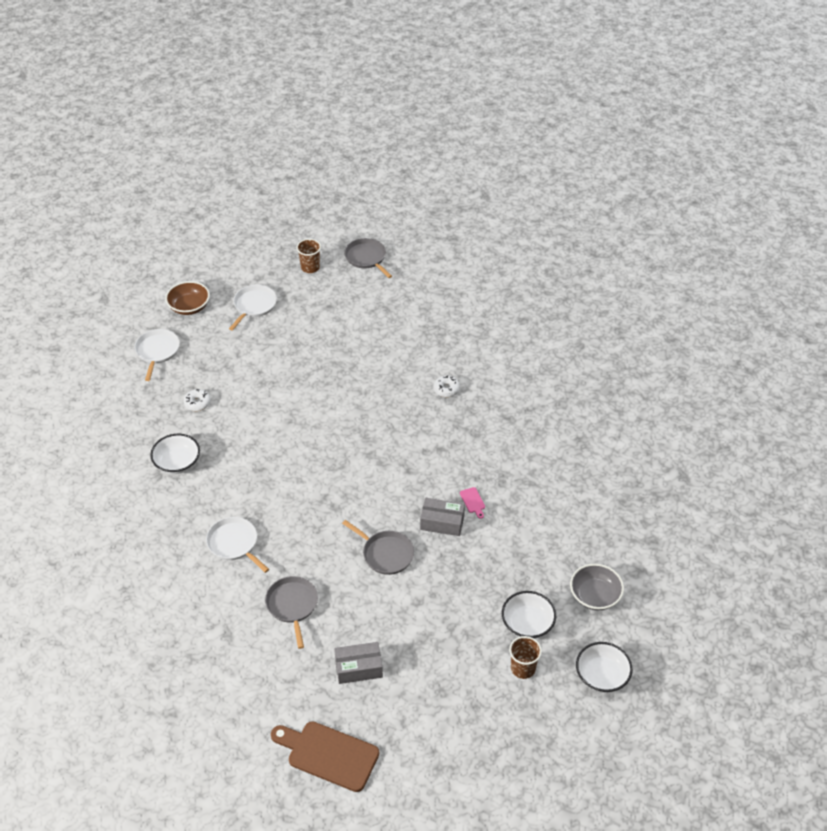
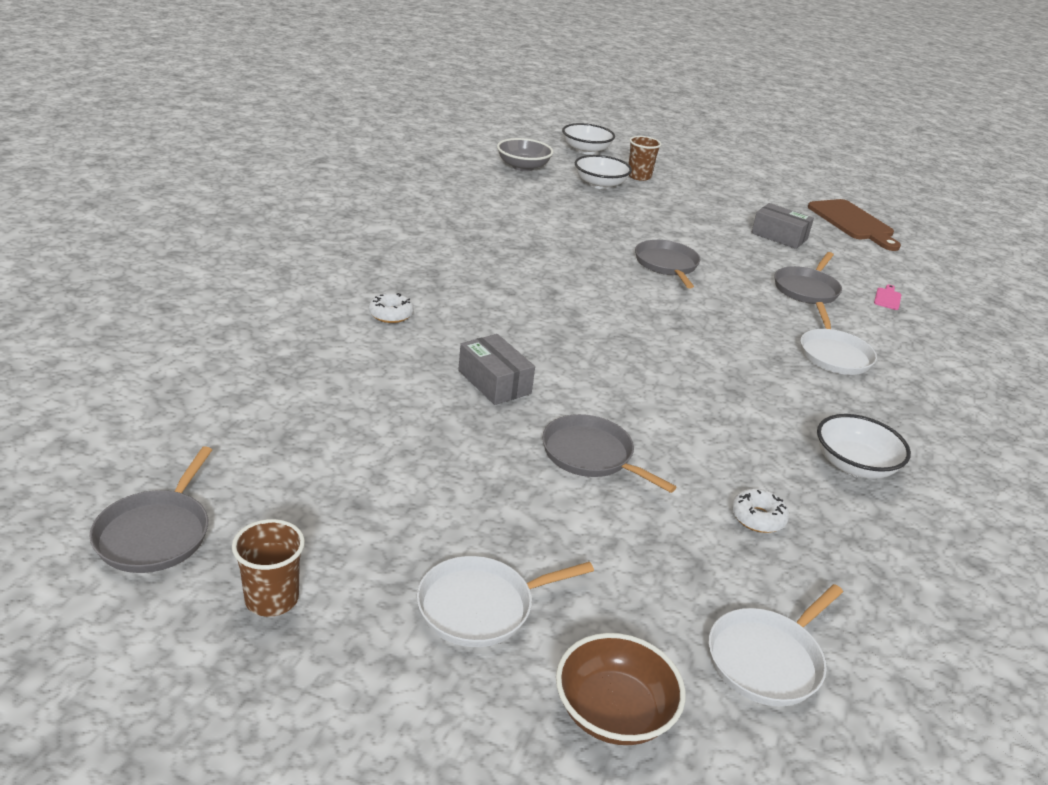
camera: 140 degrees left, 15 degrees down
(281, 383) = (591, 455): none -> grey pan
(442, 522) = (579, 250): grey box -> grey box (494, 382)
(473, 501) = (526, 243): pink cutting board -> pink cutting board (887, 298)

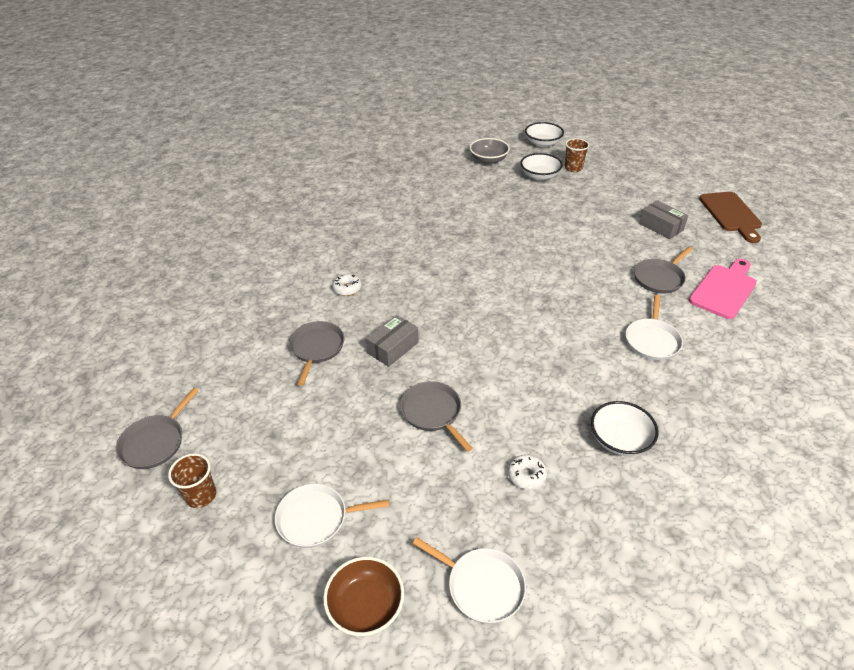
camera: 20 degrees right, 10 degrees up
(494, 382) = (393, 348): grey box -> grey box turned 60 degrees clockwise
(667, 265) = (558, 252): grey pan -> grey pan (316, 348)
(767, 659) = (481, 586): white pan -> white pan turned 120 degrees counterclockwise
(887, 298) = (724, 289): pink cutting board -> pink cutting board, size x2.48

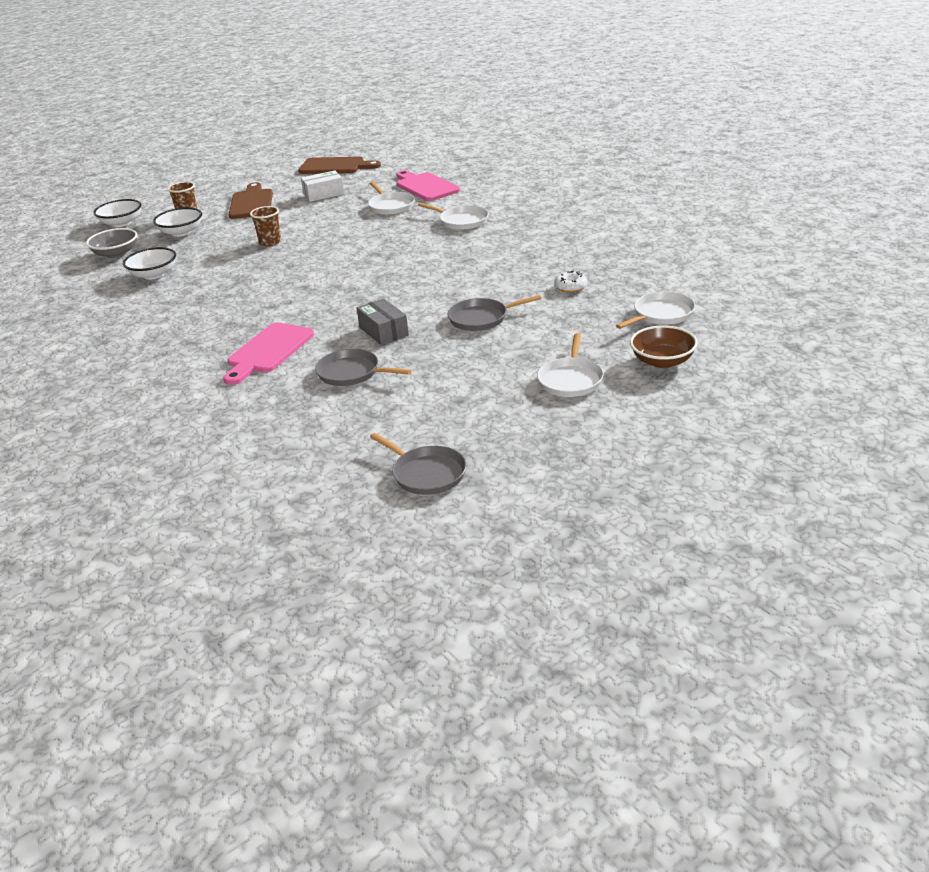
camera: 70 degrees left, 10 degrees down
(201, 495) = (515, 441): brown cup -> brown cup (270, 242)
(347, 288) = (268, 351): white donut -> pink cutting board
(616, 192) = (251, 203): none -> brown cutting board
(620, 440) = (555, 249): white bowl -> white bowl (154, 275)
(659, 278) = (390, 206): grey pan -> white pan
(661, 227) = (323, 194): grey box -> white box

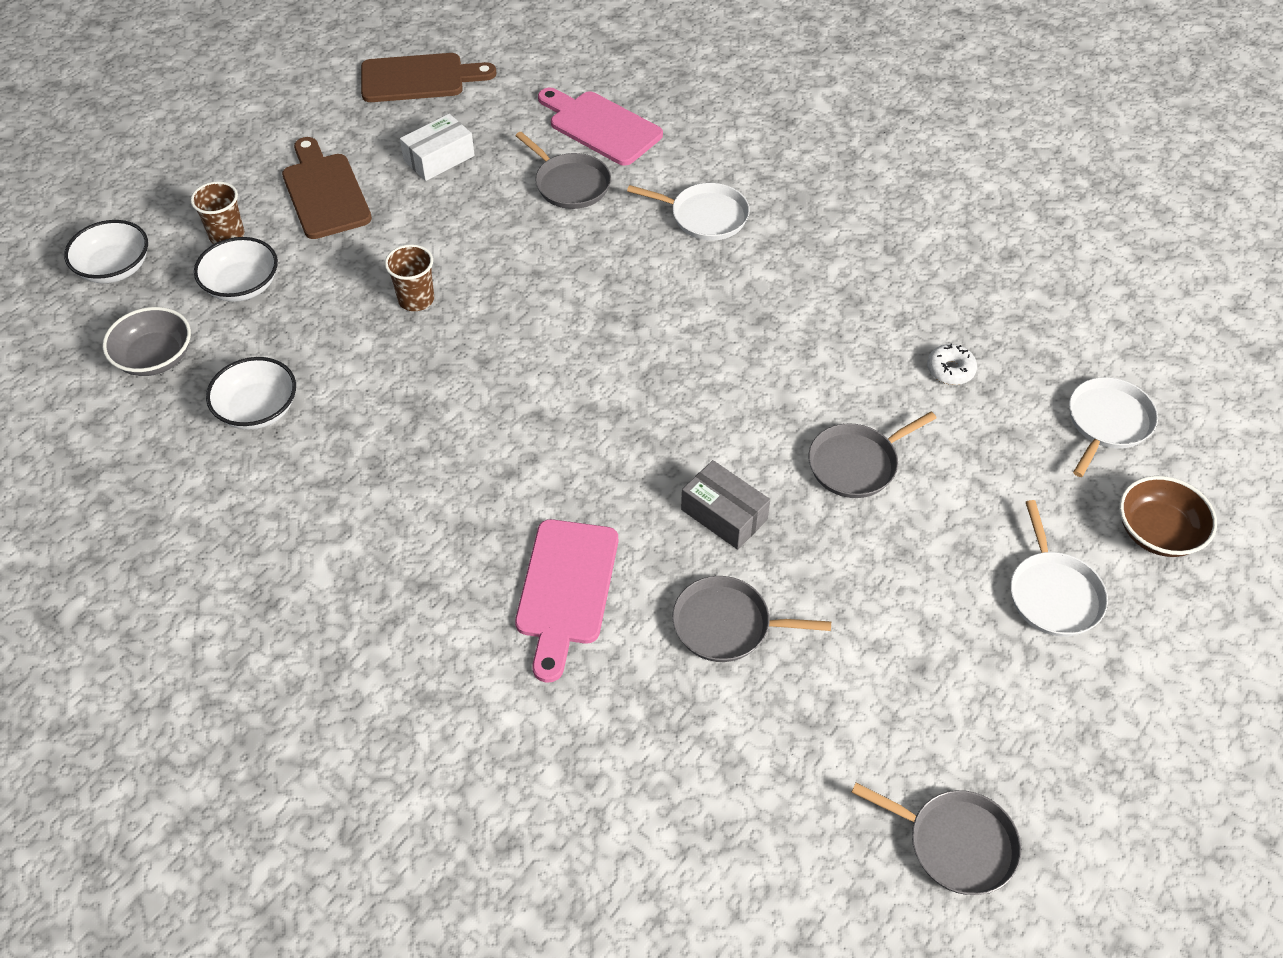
camera: 20 degrees left, 20 degrees up
(390, 206) = (570, 184): white pan -> grey pan

